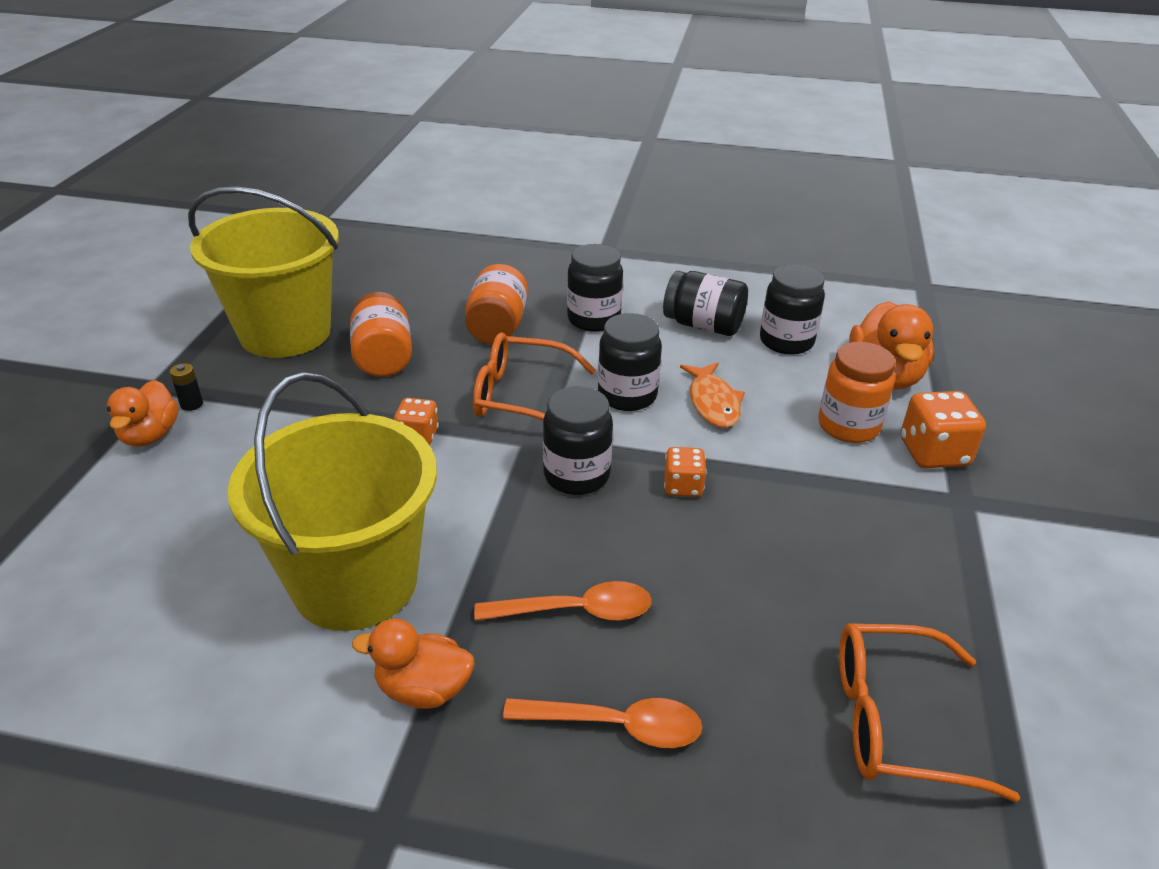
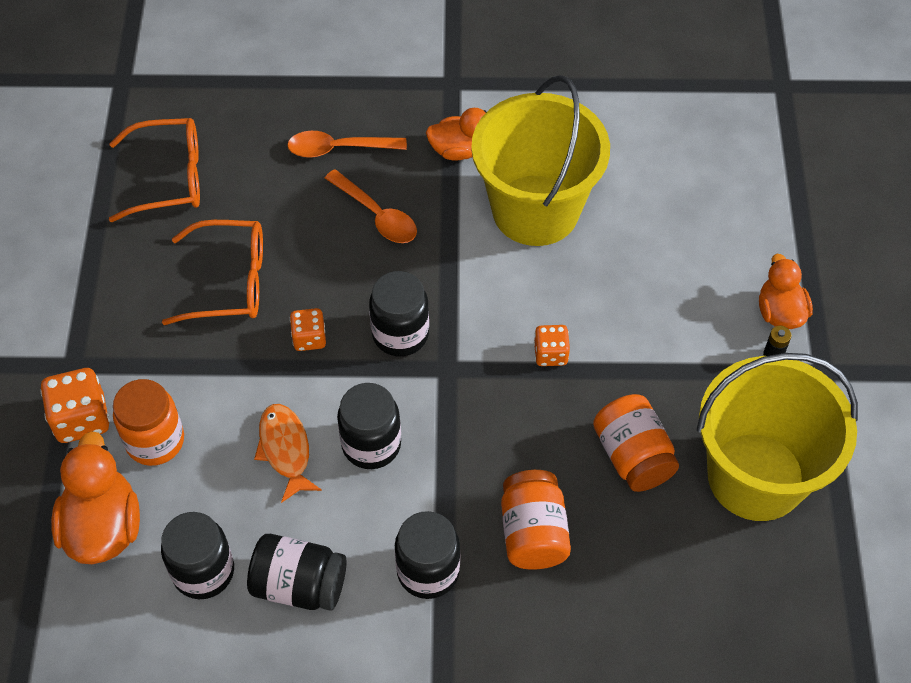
camera: 170 degrees right, 20 degrees up
(520, 396) = (475, 423): orange glasses -> orange glasses (230, 282)
(575, 611) = (377, 215): orange spoon -> orange spoon turned 120 degrees counterclockwise

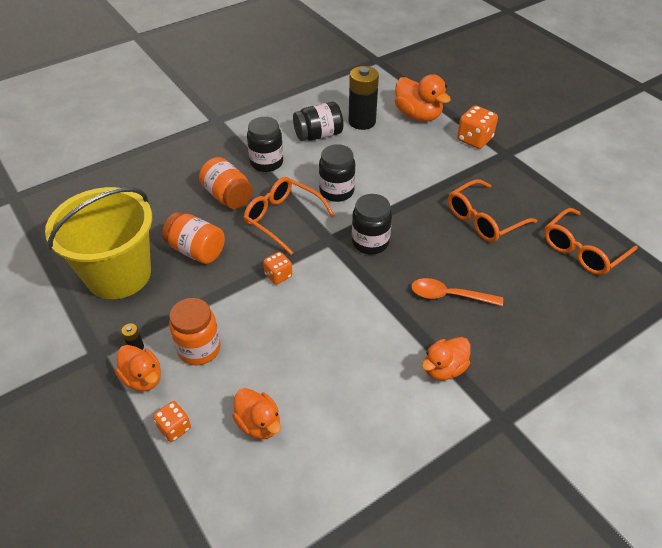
camera: 145 degrees right, 10 degrees down
(155, 441) = (434, 147): orange jar -> orange jar (199, 349)
(203, 571) = (362, 122): black jar -> black battery
(285, 450) = (374, 171): orange fish -> none
(309, 338) = (414, 217): orange dice -> orange dice (174, 428)
(339, 148) = (517, 323): orange spoon -> none
(482, 441) = (282, 218): none -> orange glasses
(535, 210) = (356, 355): yellow bucket -> none
(681, 201) = (259, 424): none -> orange duck

